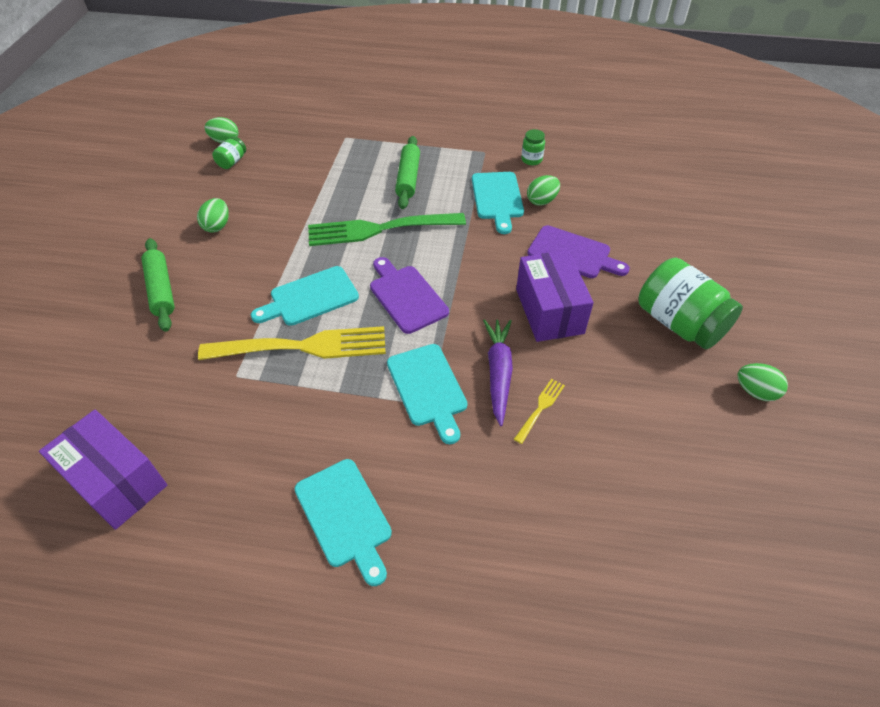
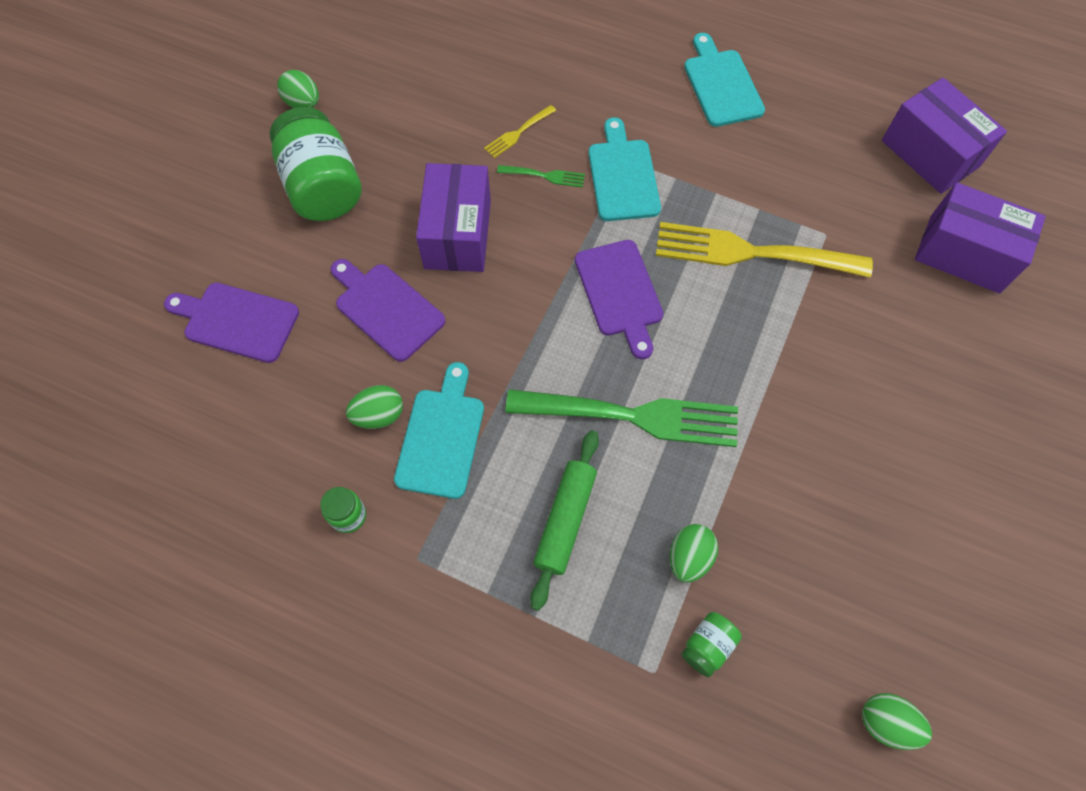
camera: 165 degrees left, 15 degrees up
(110, 384) = (964, 254): none -> purple box
(161, 290) = (935, 376): green rolling pin -> none
(217, 226) = (874, 482): green egg -> green egg (689, 557)
(232, 162) = (866, 649): green jar -> green jar (707, 646)
(310, 297) = (740, 319): turquoise cutting board -> none
(498, 373) = (545, 176): purple carrot -> green fork
(668, 228) = (237, 321): none -> purple cutting board

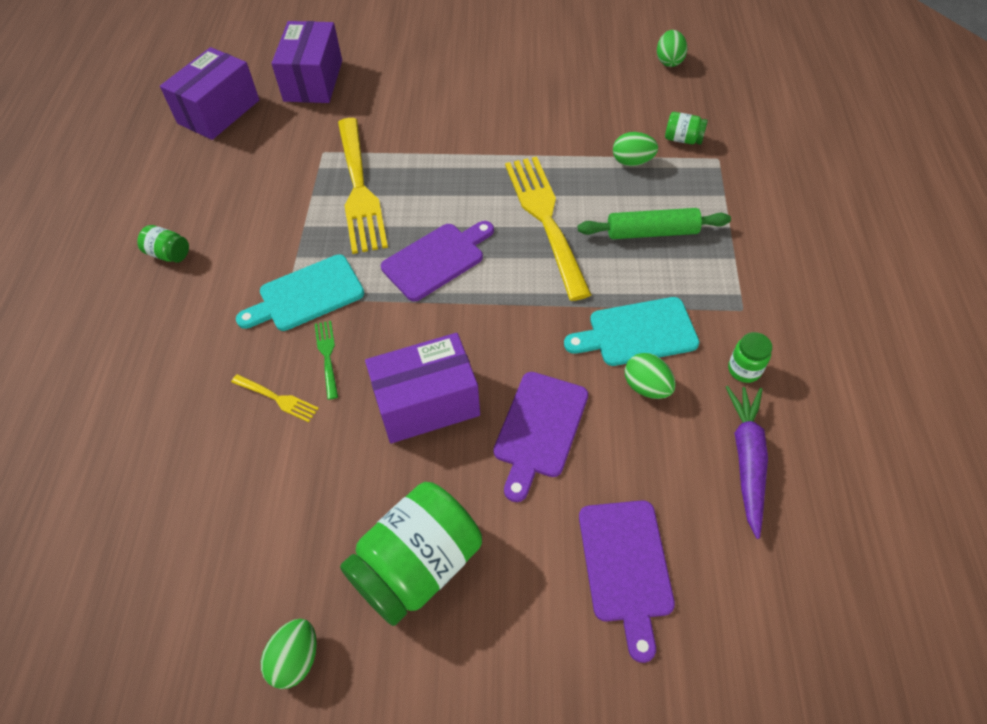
camera: 110 degrees left, 10 degrees down
(262, 462) = (747, 460): none -> purple carrot
(632, 416) = (545, 219): green fork -> yellow fork
(721, 84) = (169, 254): turquoise cutting board -> green jar

